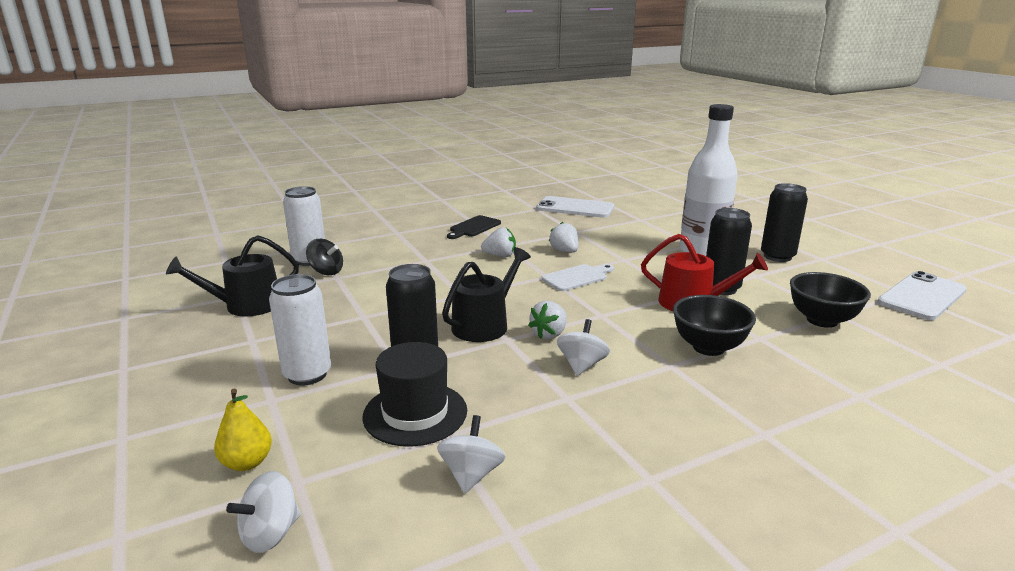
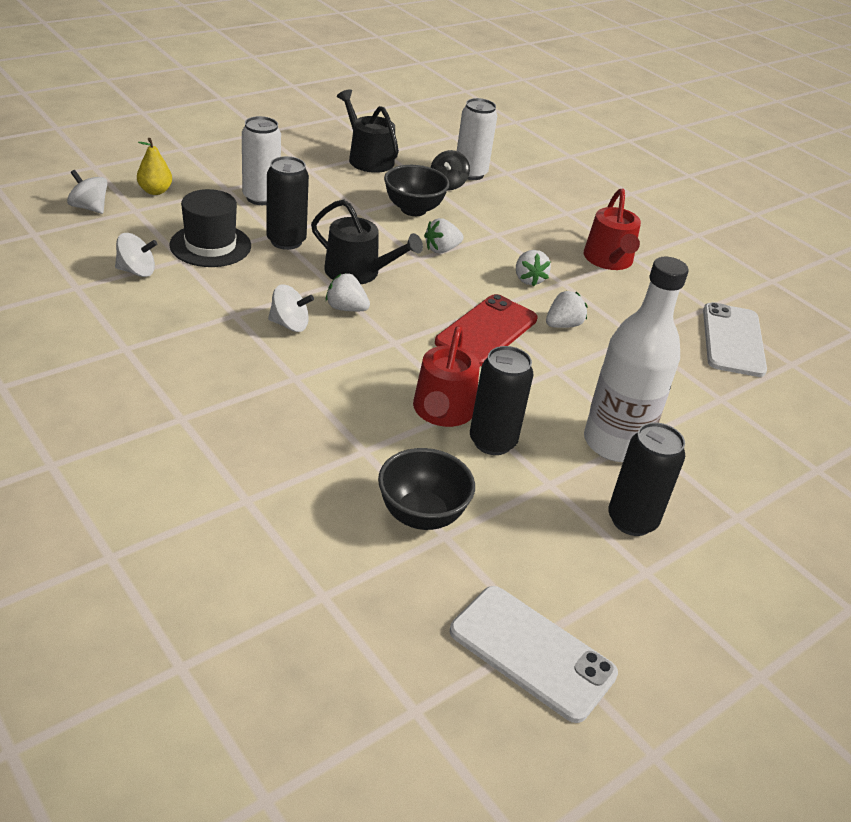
camera: 75 degrees right, 15 degrees up
(448, 284) = (441, 249): none -> white strawberry
(473, 227) = (609, 260): black cutting board -> red watering can
(577, 277) = (487, 331): white cutting board -> red phone
(708, 347) = (335, 408): black bowl -> black bowl (413, 209)

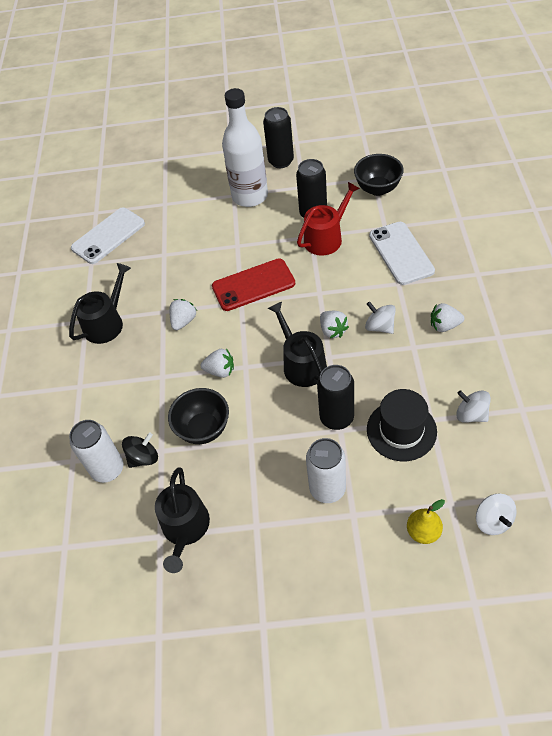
camera: 135 degrees left, 15 degrees up
(531, 653) = (371, 129): white phone -> white phone (401, 253)
(563, 325) = (200, 276): white strawberry -> white strawberry (444, 325)
(609, 260) = (106, 323): red watering can -> black watering can

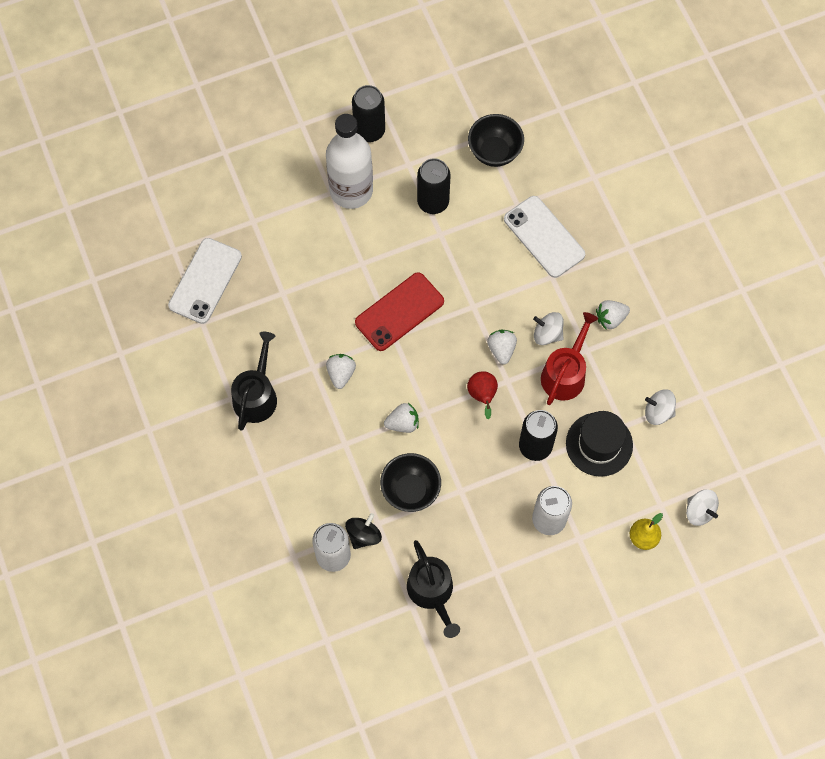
camera: 25 degrees left, 15 degrees up
(301, 364) = (482, 396): black watering can -> red pear
(326, 238) = (458, 232): red watering can -> red watering can (565, 373)
(333, 330) = (501, 349): white strawberry -> white strawberry turned 135 degrees counterclockwise

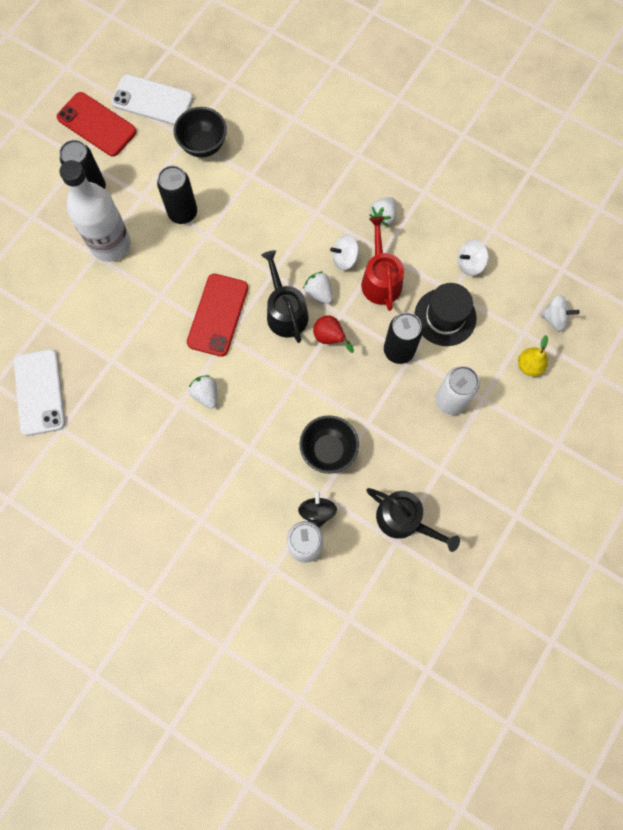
camera: 35 degrees left, 5 degrees up
(256, 395) = (149, 457): black watering can -> black watering can (285, 312)
(403, 423) = (284, 401): white strawberry -> none
(413, 75) = (97, 124): none -> red phone
(544, 237) = (288, 186): white phone -> white phone (152, 100)

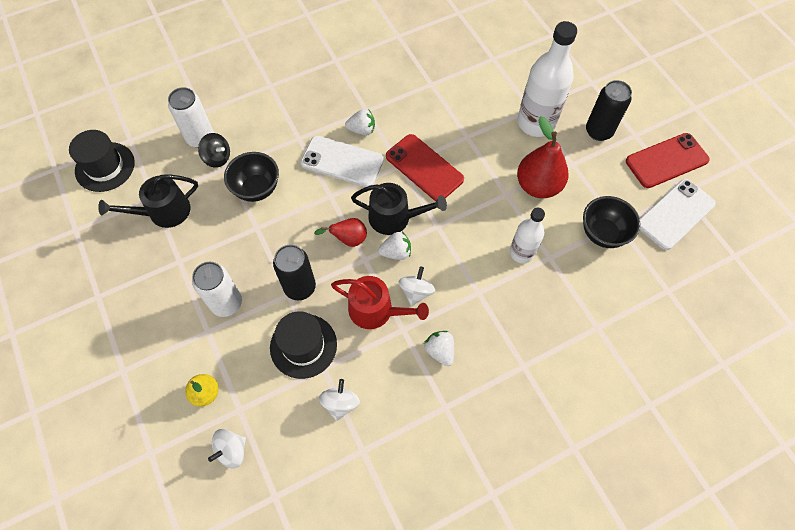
camera: 120 degrees right, 10 degrees down
(39, 392) = (434, 34): white phone -> white phone (342, 161)
(183, 213) = (538, 186): black can -> red pear
(259, 197) = (521, 252): none -> white bottle
(393, 618) = (105, 167): none -> black hat

